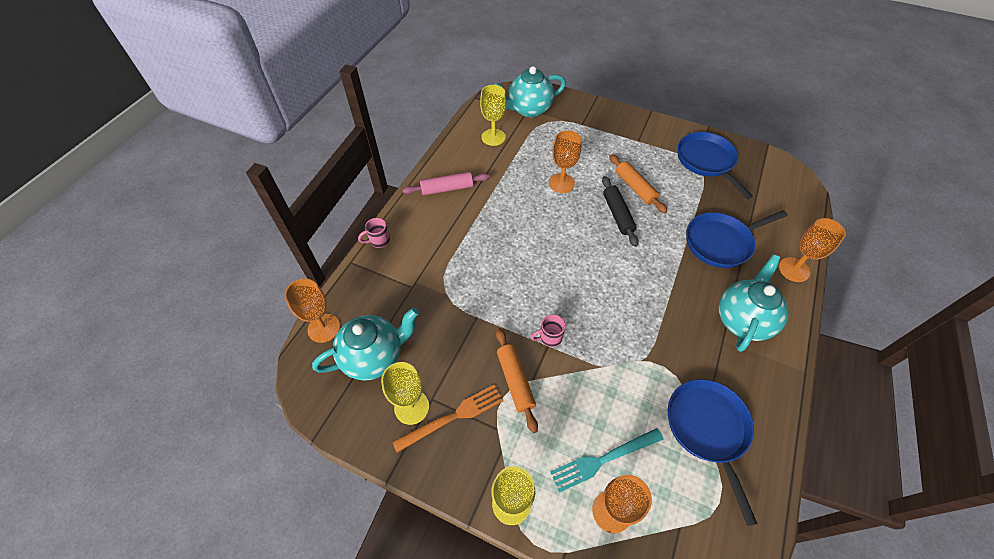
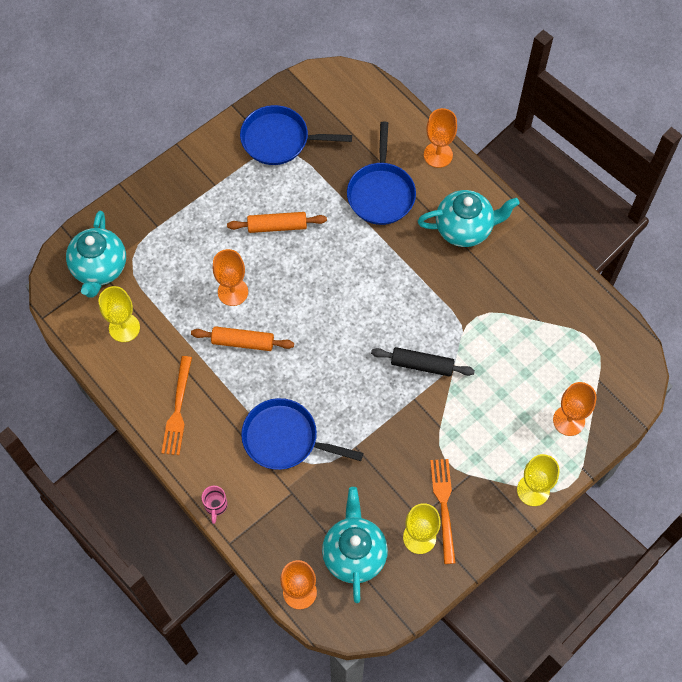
camera: 65 degrees left, 10 degrees up
(447, 188) = (177, 409): pink rolling pin -> orange fork
(515, 381) = (434, 441): orange rolling pin -> orange rolling pin (243, 342)
(549, 337) = (407, 393): pink mug -> none
(603, 459) = (529, 406): turquoise fork -> none
(617, 215) = (302, 262): black rolling pin -> black rolling pin (422, 365)
(708, 429) = (540, 316): blue pan -> blue pan (285, 438)
(742, 320) = (464, 229): turquoise teapot -> turquoise teapot turned 120 degrees clockwise

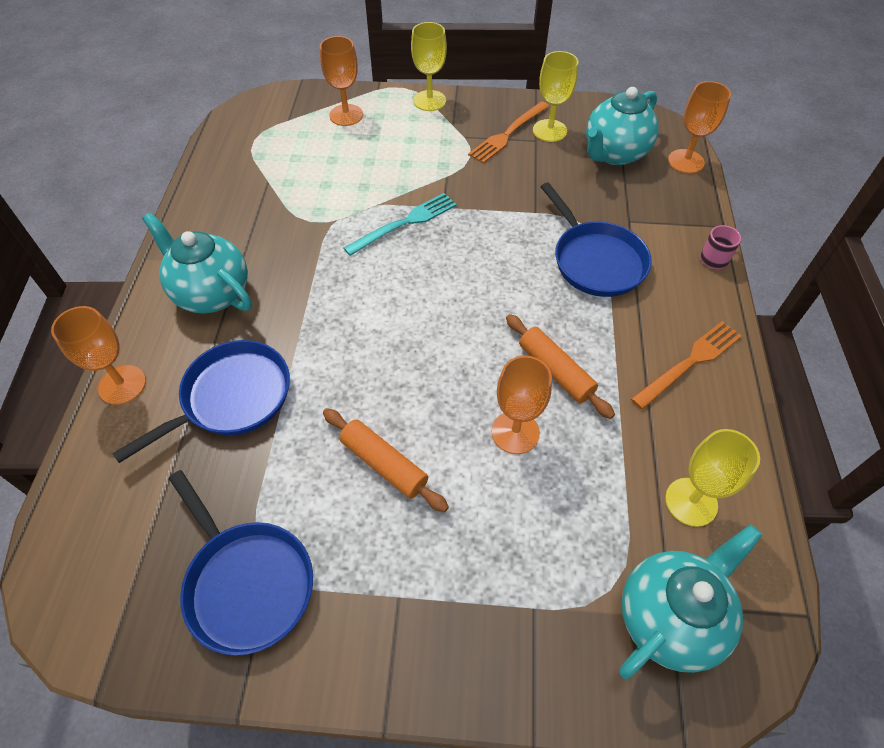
camera: 135 degrees left, 10 degrees down
(422, 365) = (405, 223): black rolling pin -> turquoise fork

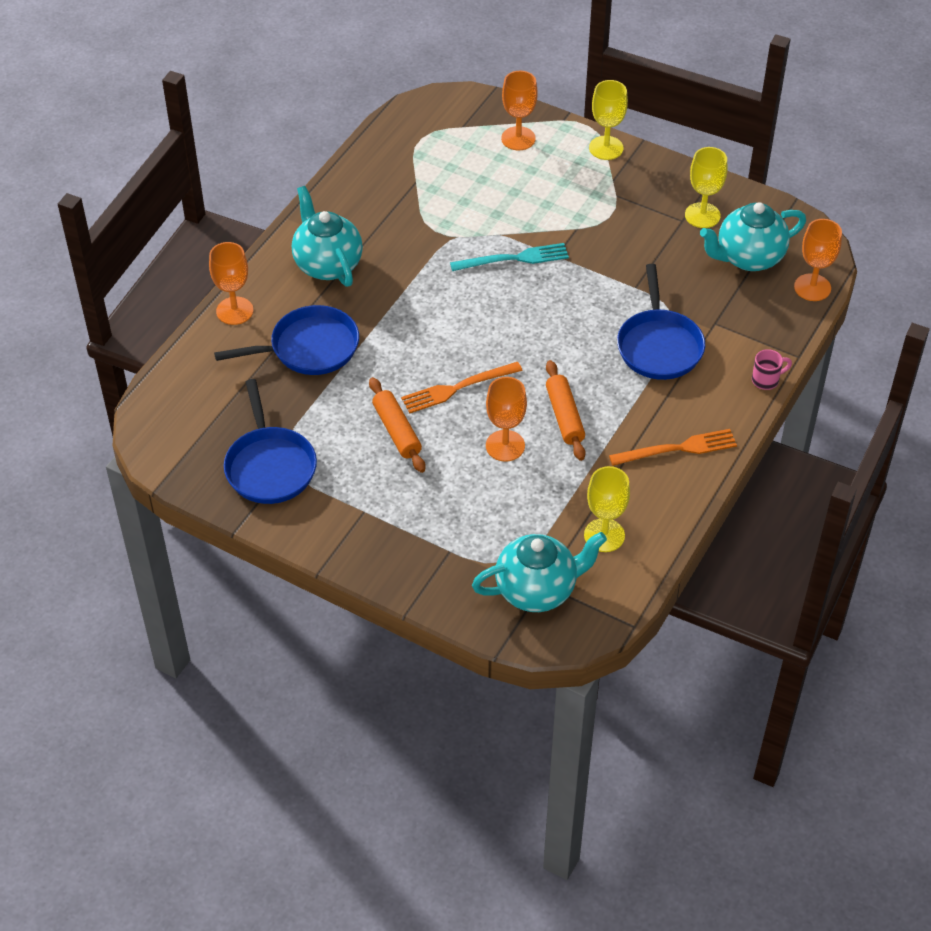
camera: 25 degrees right, 5 degrees down
(508, 134) = (659, 206): orange fork -> orange fork (457, 388)

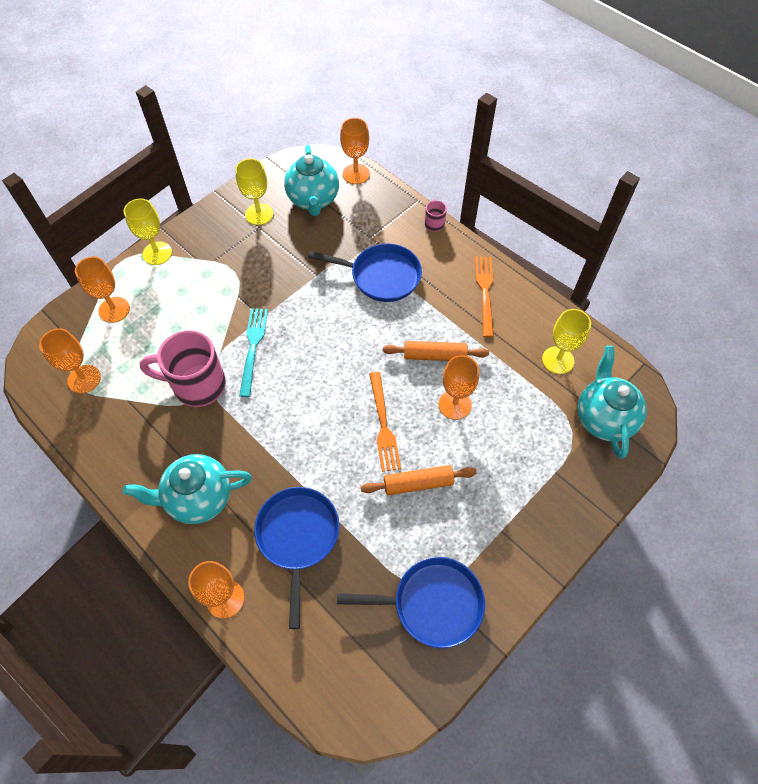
camera: 75 degrees left, 10 degrees up
(428, 144) = (84, 379): none -> orange goblet
(451, 228) = (197, 385): none -> pink mug

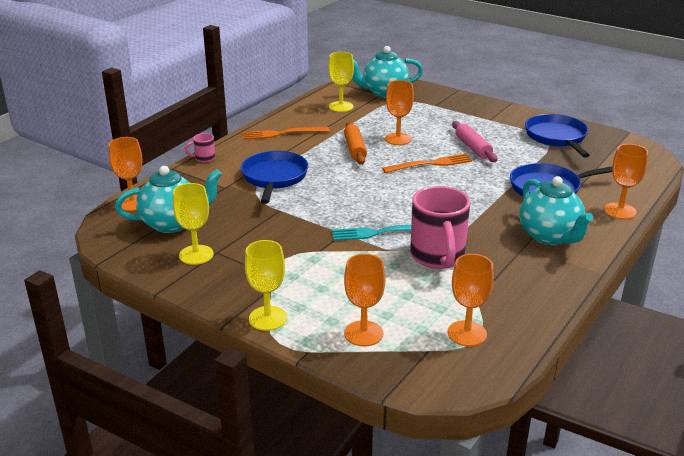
camera: 100 degrees left, 30 degrees down
(418, 483) = (473, 148): orange rolling pin -> pink rolling pin

